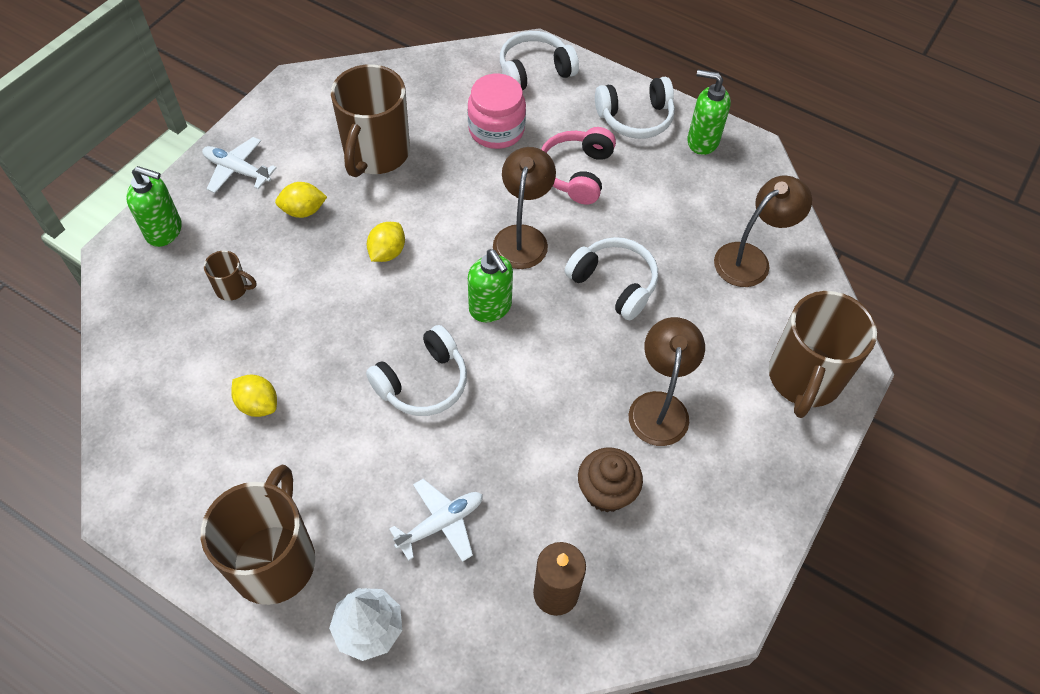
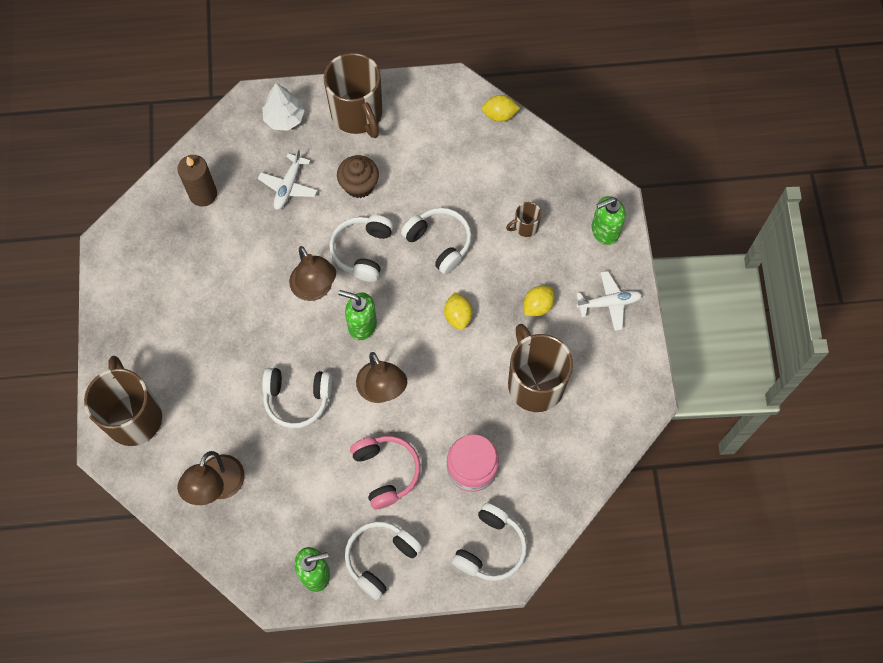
camera: 145 degrees right, 10 degrees up
(258, 404) = (441, 176): yellow lemon -> yellow lemon (499, 115)
(334, 334) = (439, 243): none -> white headphones
(606, 491) = (211, 263): brown cupcake -> brown cupcake (359, 185)
(659, 406) = (213, 334): brown lamp -> brown lamp (315, 289)

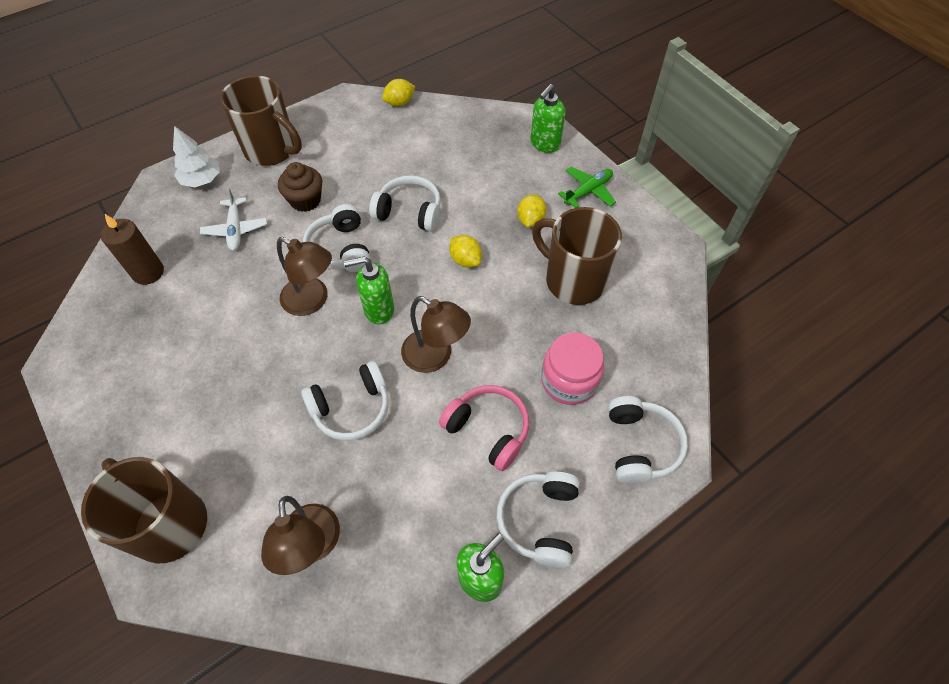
camera: 30 degrees left, 10 degrees down
(525, 227) = (477, 168): brown mug -> none
(609, 303) = (588, 191): white plane -> green plane

